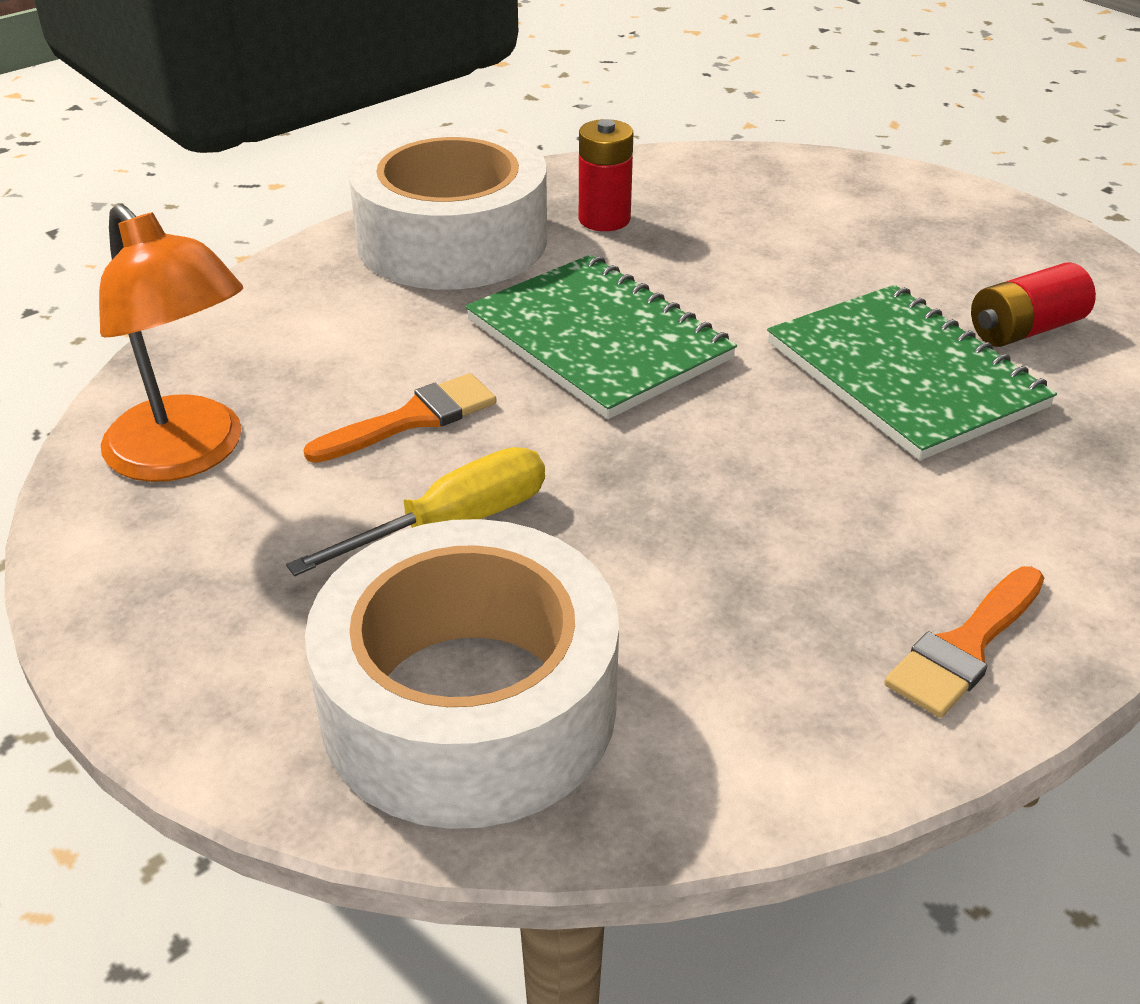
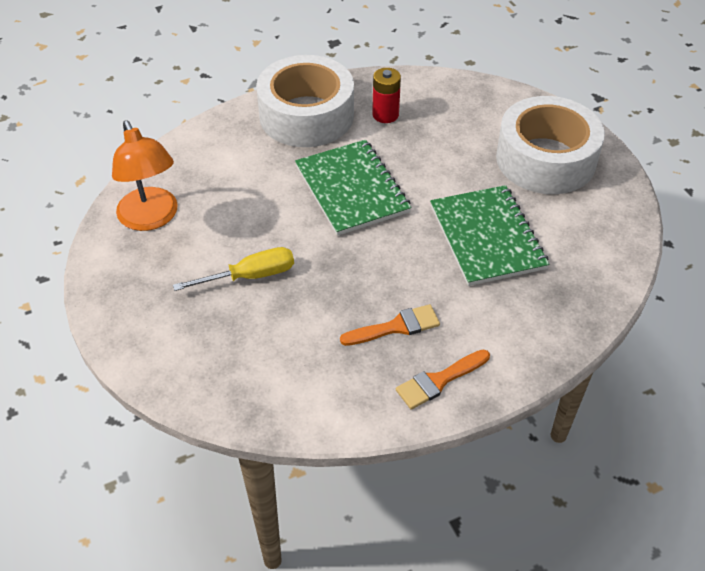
camera: 15 degrees right, 10 degrees up
(412, 419) = (252, 218): orange brush -> orange brush (396, 327)
(469, 706) = (226, 362): white tape -> white tape (545, 159)
(1025, 329) = (561, 222): red battery -> none

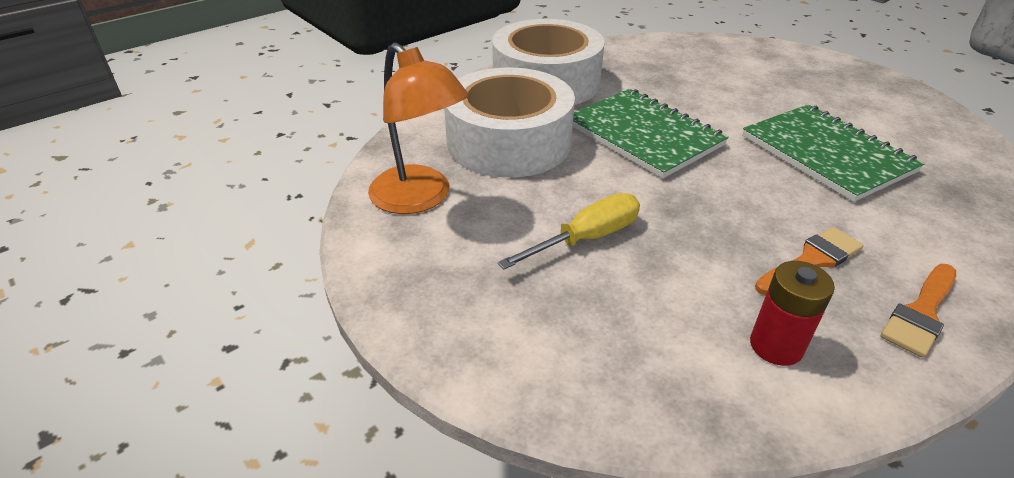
camera: 15 degrees left, 10 degrees down
(385, 115) = (628, 71): red battery -> red battery (776, 346)
(545, 159) = (818, 83): white tape -> white tape (509, 142)

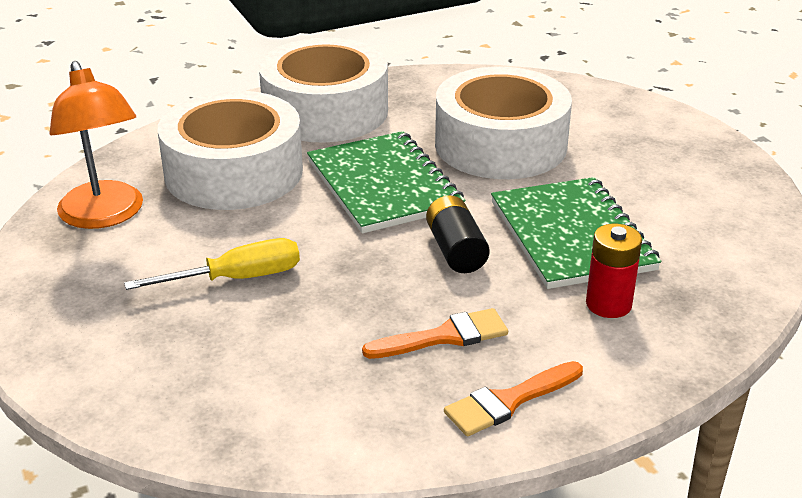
camera: 15 degrees right, 5 degrees down
(705, 90) = (500, 144): none -> white tape
(750, 181) = (456, 250): none -> black battery
(776, 346) = (336, 401): red battery -> red battery (608, 304)

